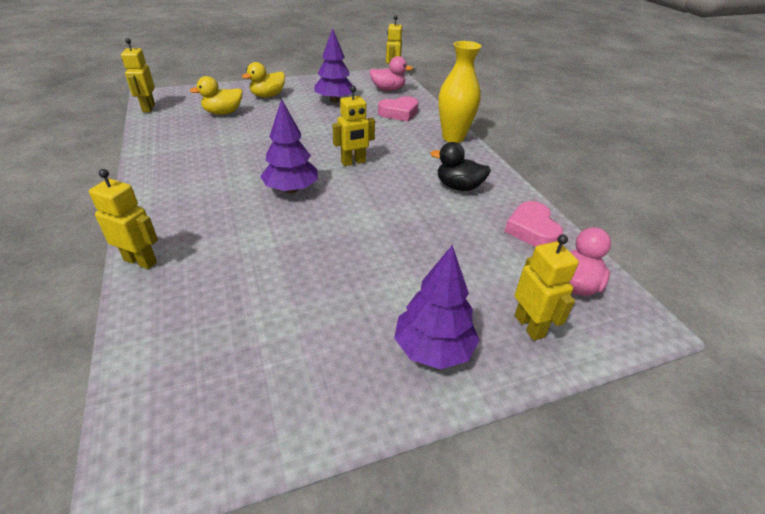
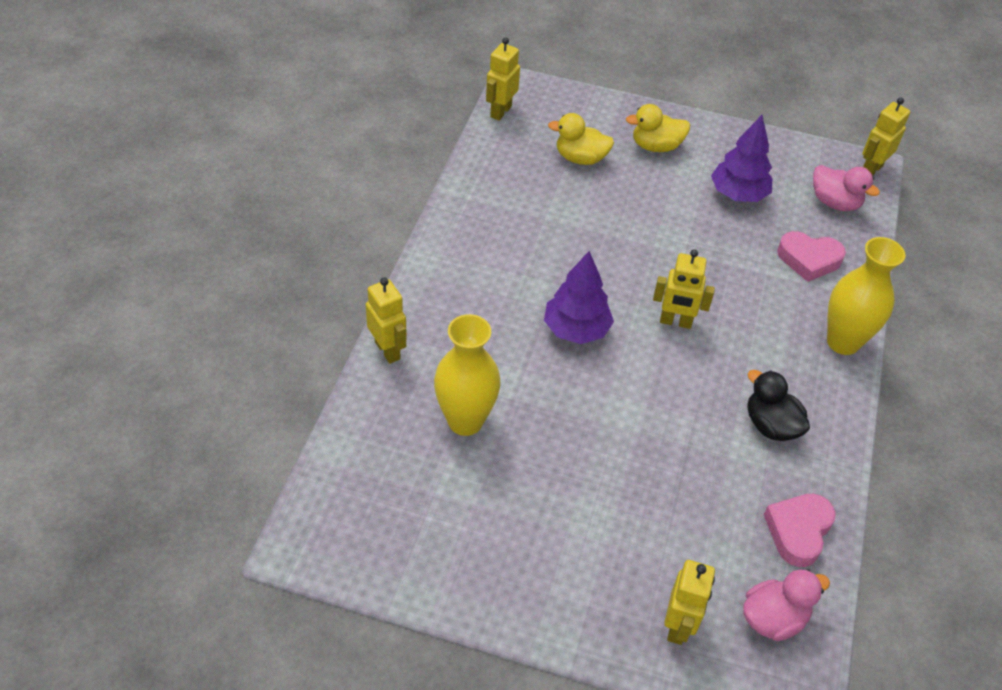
camera: 35 degrees right, 10 degrees up
(248, 277) = (465, 421): none -> yellow vase
(433, 349) = (570, 589): purple tree -> none

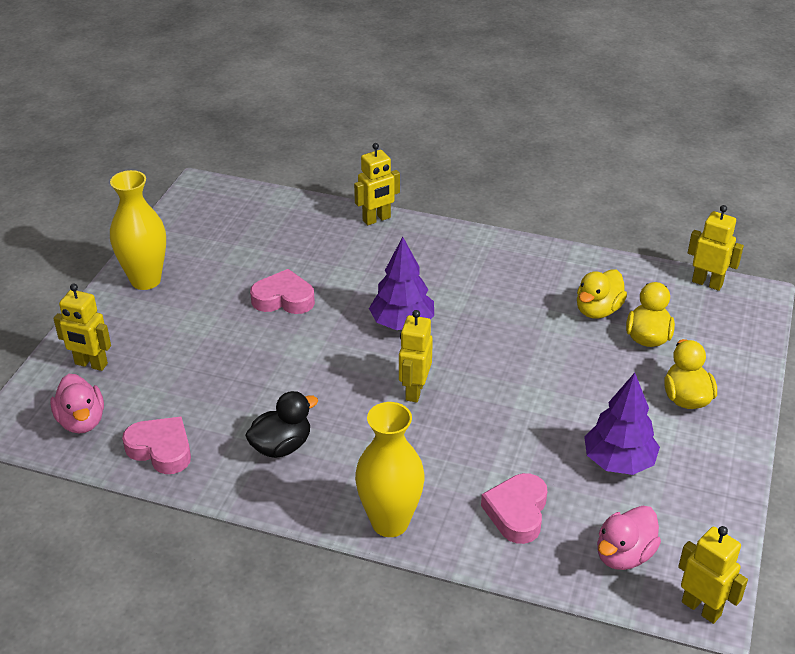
camera: 95 degrees right, 10 degrees down
(465, 421) = (302, 258): yellow vase -> yellow vase (145, 280)
(542, 435) = (283, 299): none -> pink heart
(544, 185) = (598, 310): none -> yellow duck

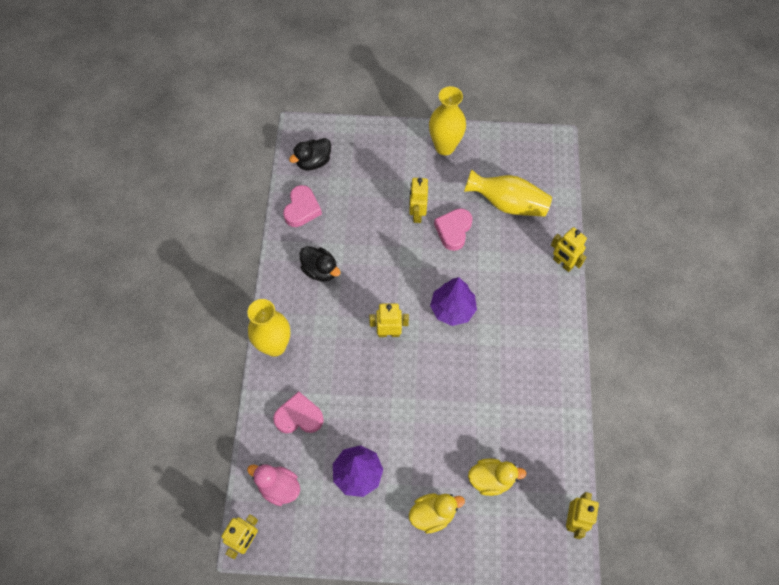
camera: 75 degrees right, 25 degrees up
(81, 421) = (313, 162): pink duck -> black duck
(91, 364) = (360, 148): yellow robot -> yellow robot (417, 214)
(268, 244) = (507, 203): none -> yellow vase
(283, 299) = (453, 230): pink heart -> pink heart turned 150 degrees counterclockwise
(598, 310) = (510, 439): yellow duck -> none

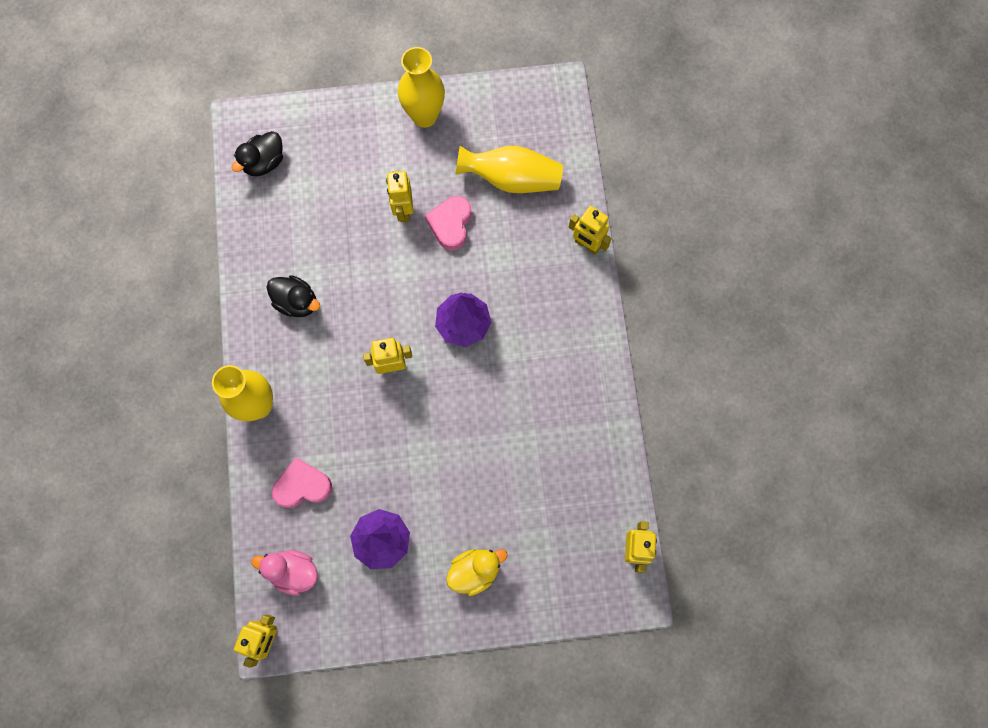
camera: 10 degrees left, 10 degrees up
(302, 209) = (261, 227): pink heart -> none
(491, 479) = (535, 519): yellow duck -> none

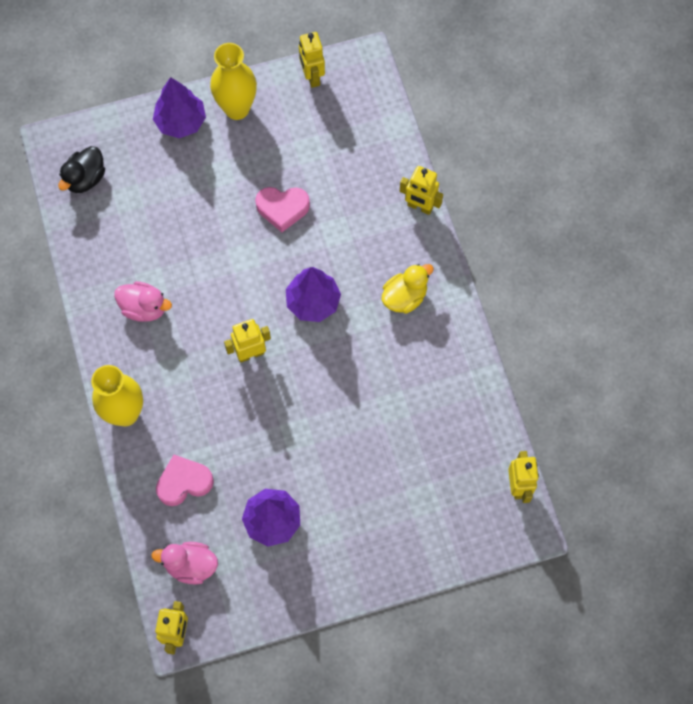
camera: 10 degrees left, 5 degrees down
(297, 302) = (144, 308): black duck -> pink duck
(367, 120) = (181, 122): none -> purple tree
(403, 210) = (233, 203): yellow robot -> yellow robot (312, 77)
(450, 224) = (282, 209): pink heart -> pink heart turned 90 degrees counterclockwise
(475, 571) = (368, 533): yellow duck -> yellow duck (404, 297)
(512, 179) = (334, 155): yellow vase -> none

